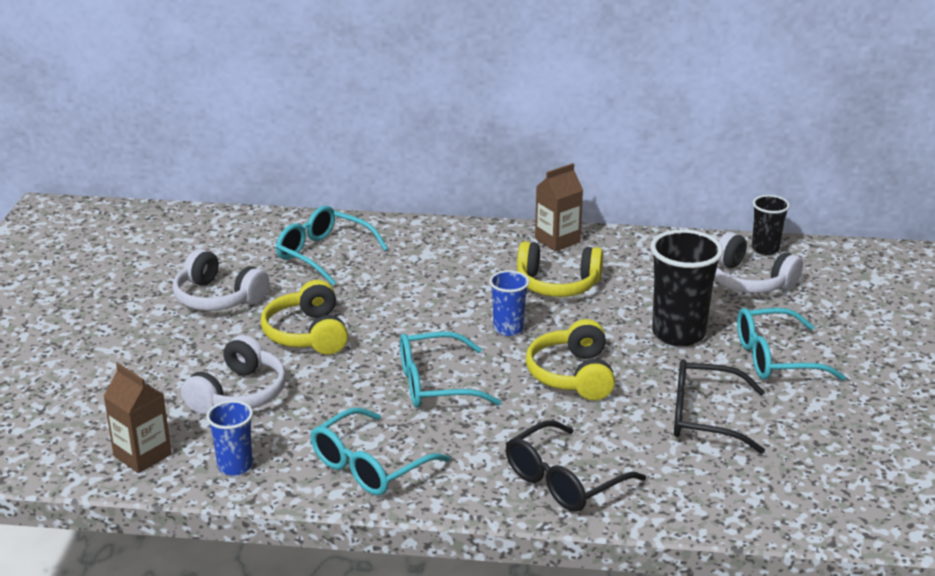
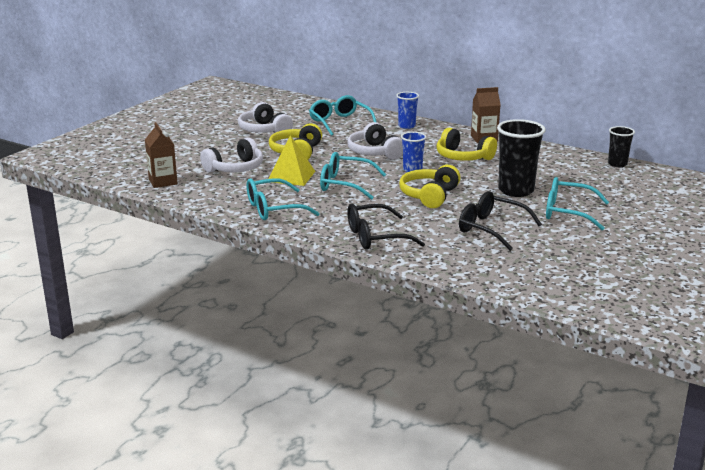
camera: 25 degrees right, 5 degrees down
(235, 466) = (204, 195): blue cup -> blue cup (406, 126)
(341, 388) = (291, 176): none -> yellow pyramid
(749, 281) = (589, 176): white headphones -> white headphones (374, 152)

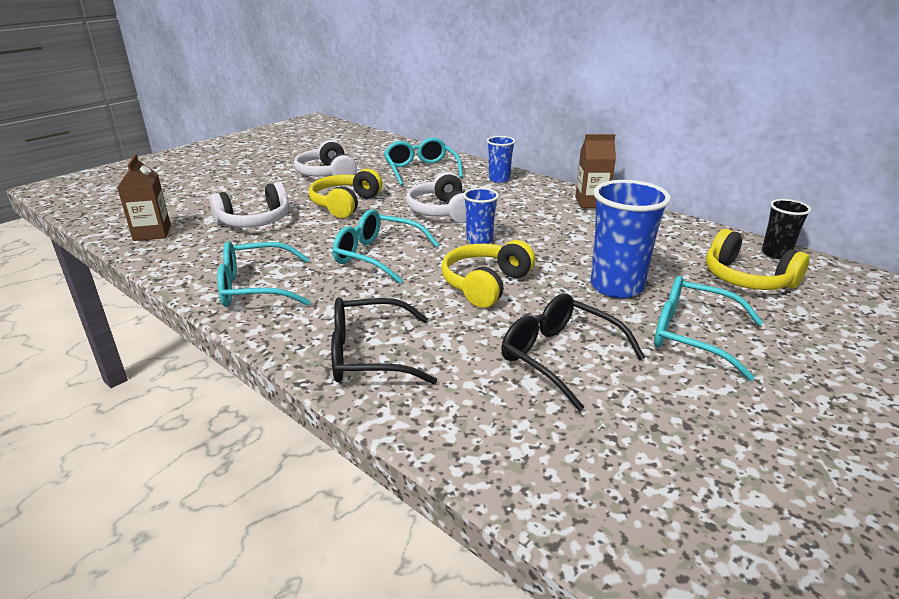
camera: 10 degrees right, 5 degrees up
(291, 176) = (316, 237): yellow pyramid -> none
(463, 157) = (555, 226): yellow headphones -> yellow headphones (747, 278)
(516, 190) = (616, 286): black cup -> blue cup

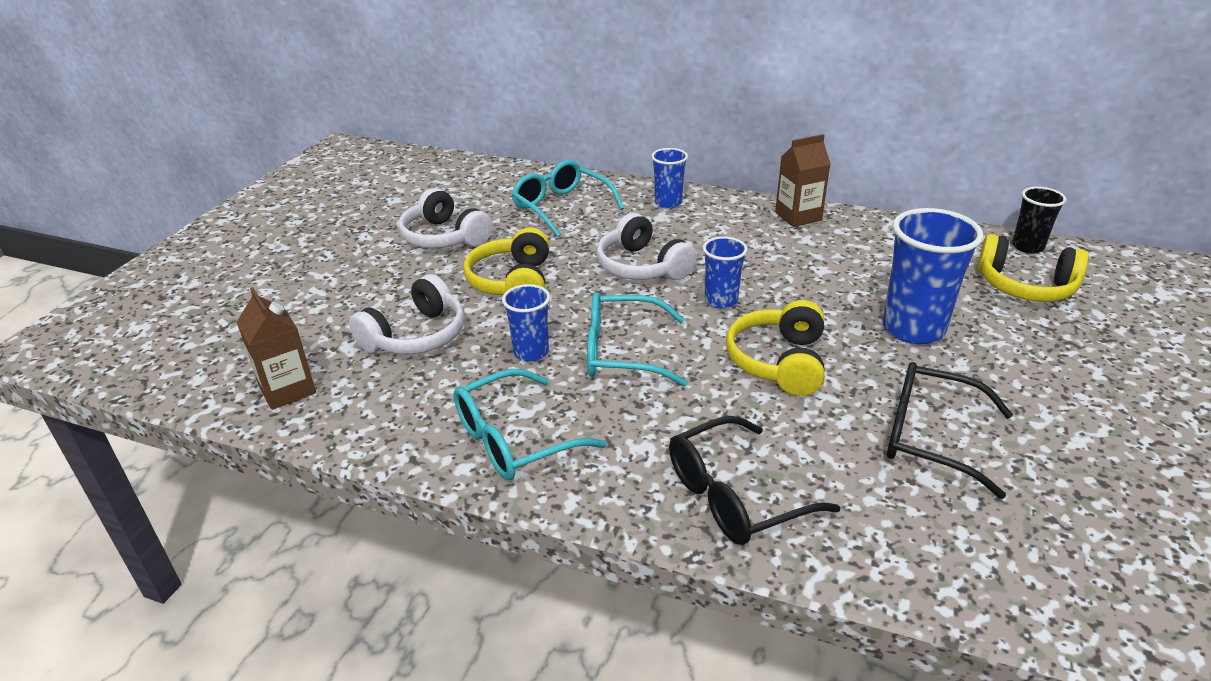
camera: 20 degrees left, 5 degrees up
(316, 244) = (531, 352): none -> blue cup
(693, 336) = (1030, 373): turquoise glasses -> none

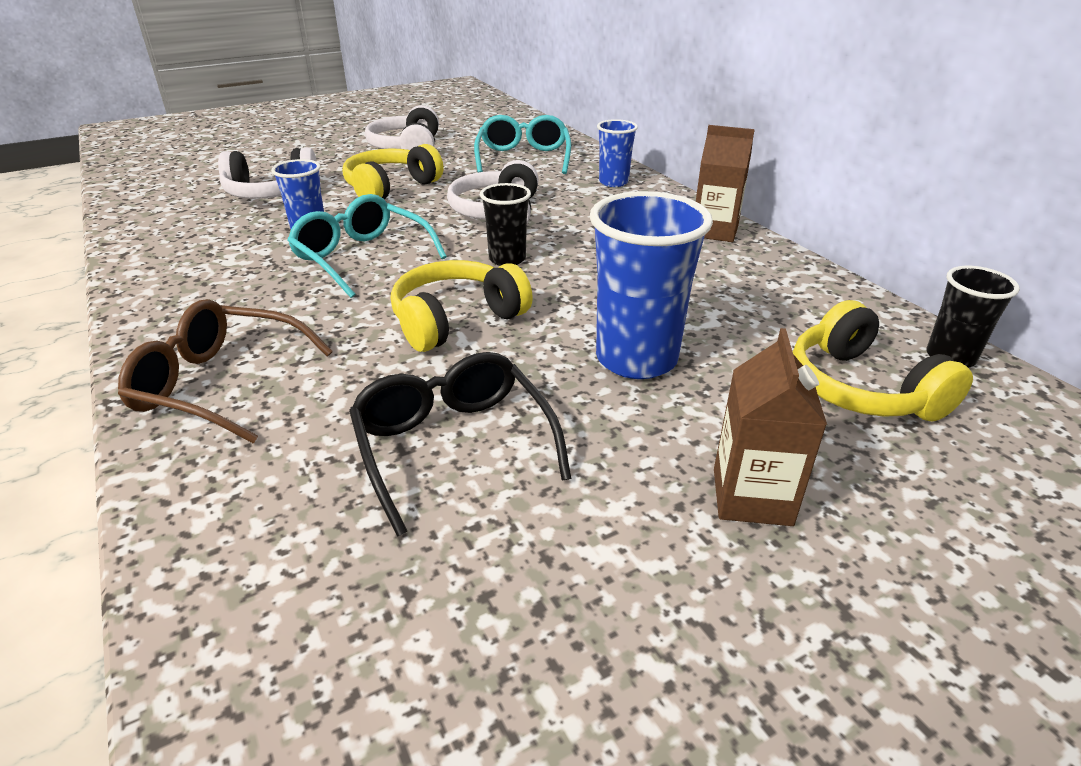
camera: 40 degrees right, 0 degrees up
(287, 390) = (155, 190): brown carton -> brown carton (752, 497)
(515, 439) = (189, 272): turquoise glasses -> none
(721, 300) = (507, 259): blue cup -> black cup
(736, 495) = (221, 384): black glasses -> brown glasses

